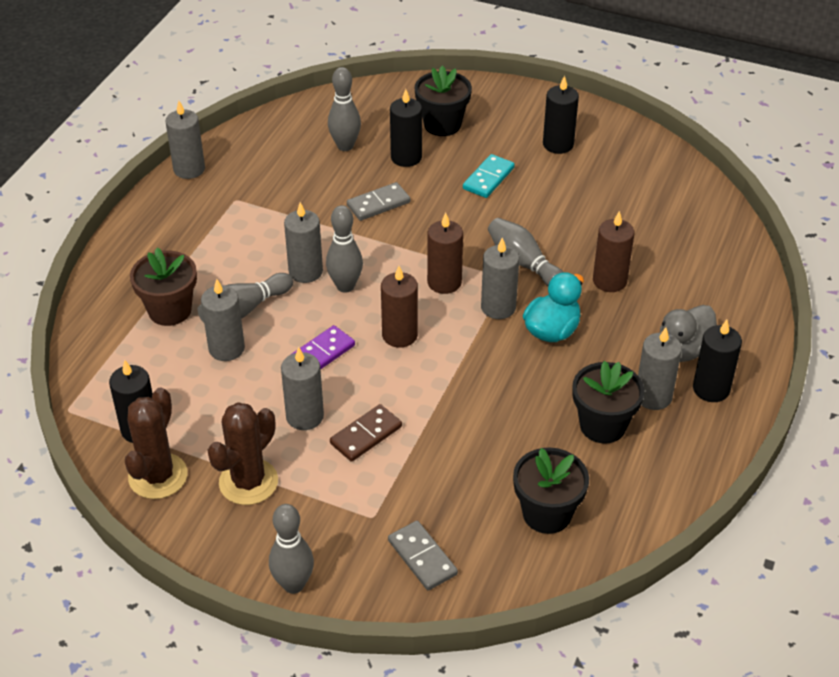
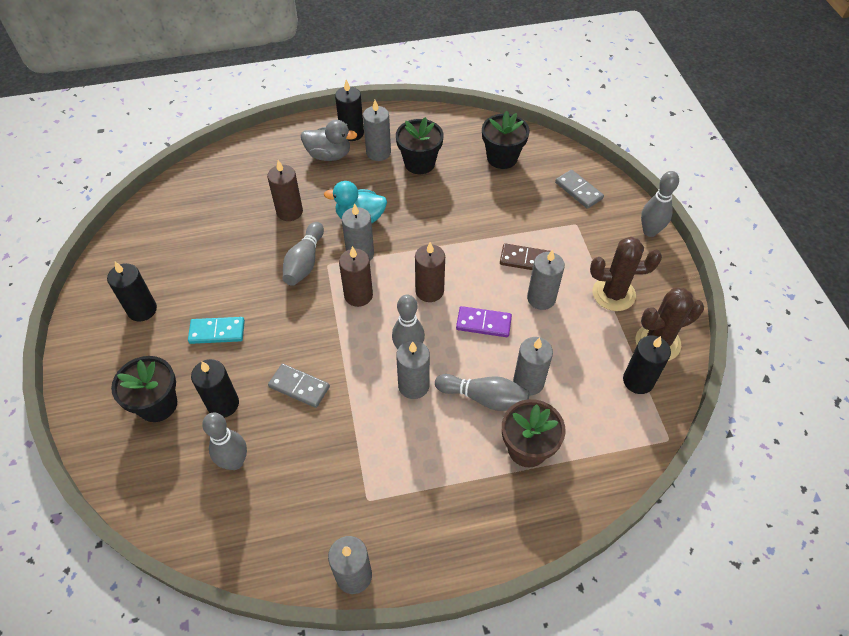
camera: 125 degrees left, 10 degrees up
(422, 557) = (578, 190): grey domino -> grey domino turned 60 degrees counterclockwise

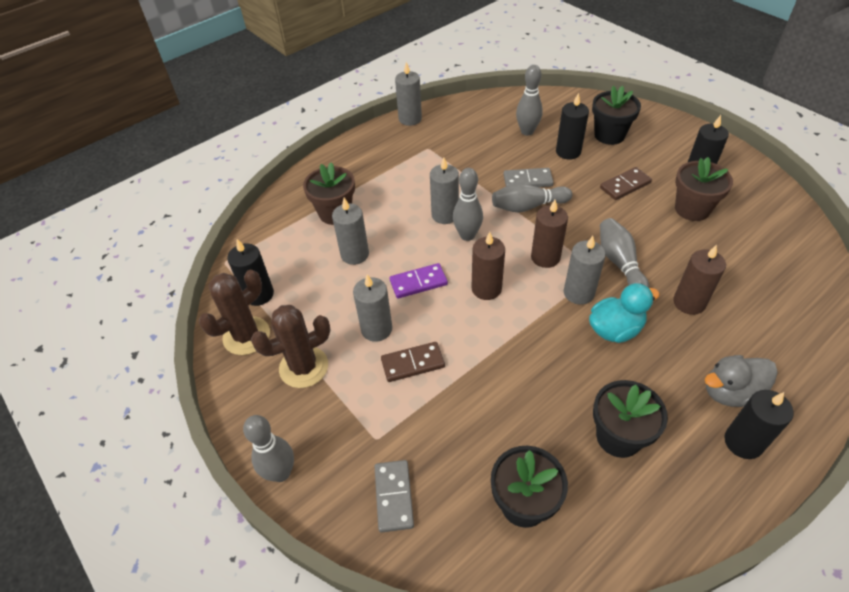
camera: 155 degrees right, 5 degrees down
(192, 279) = (692, 209): none -> brown flower pot
(217, 332) = (625, 185): turquoise domino -> brown domino
(378, 152) = (680, 427): grey candle -> none
(484, 398) = (385, 229): grey bowling pin -> grey bowling pin (528, 206)
(578, 190) = (393, 496): grey domino -> grey domino turned 60 degrees clockwise

